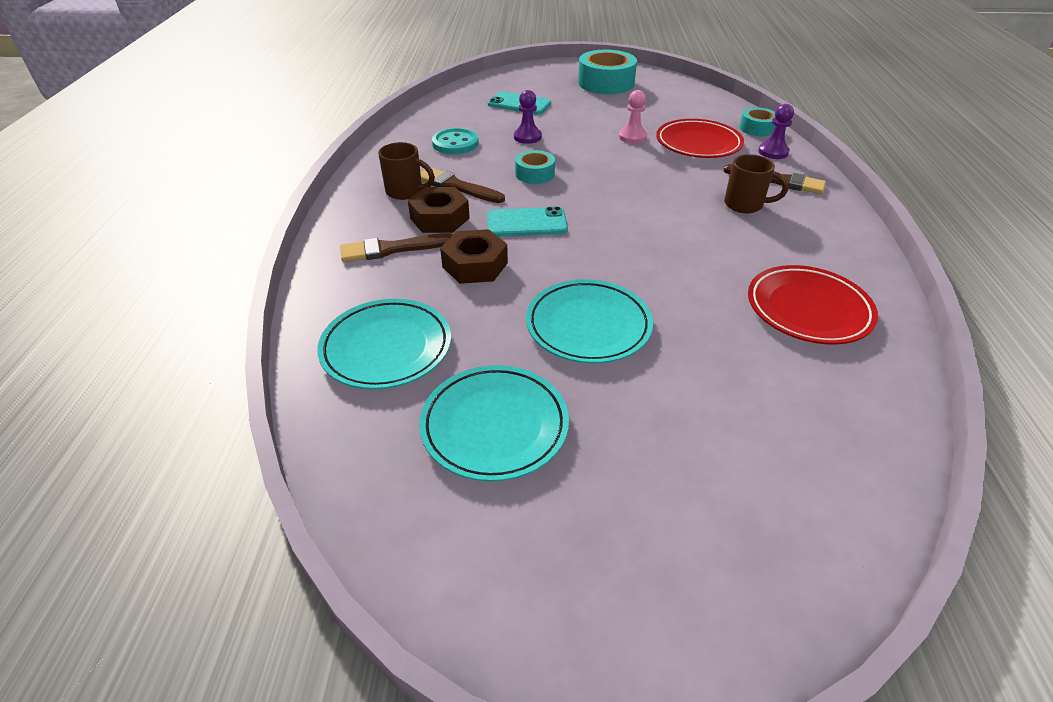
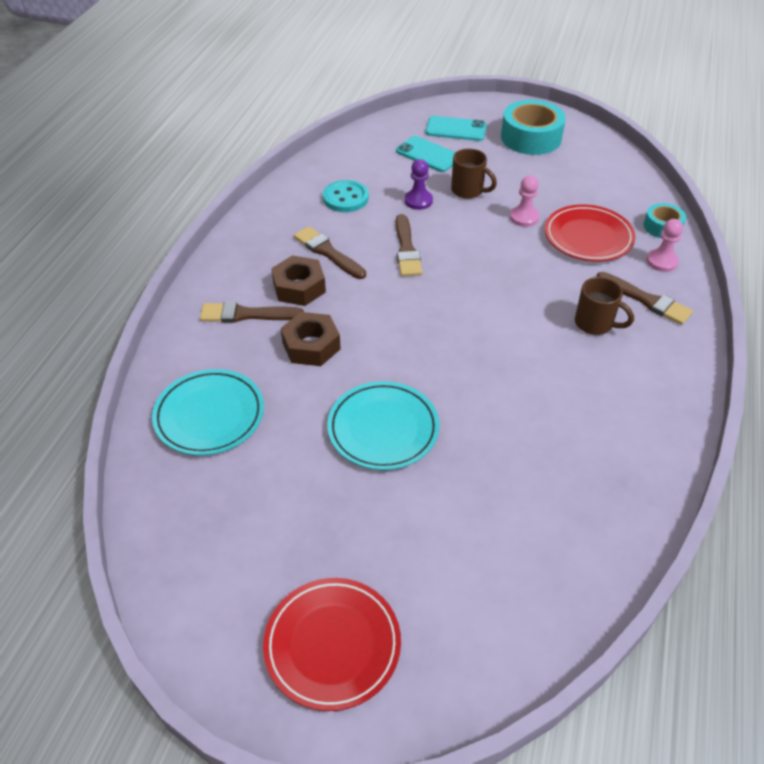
camera: 15 degrees right, 5 degrees up
(405, 192) = (279, 251): brown mug -> brown mug (468, 191)
(494, 426) = (268, 506): turquoise plate -> none
(526, 223) = (375, 307): turquoise phone -> turquoise phone (456, 129)
(535, 174) = (406, 249): turquoise tape -> brown brush
(773, 152) = (662, 261): purple pawn -> pink pawn
(808, 309) = (590, 453): red plate -> red plate (332, 645)

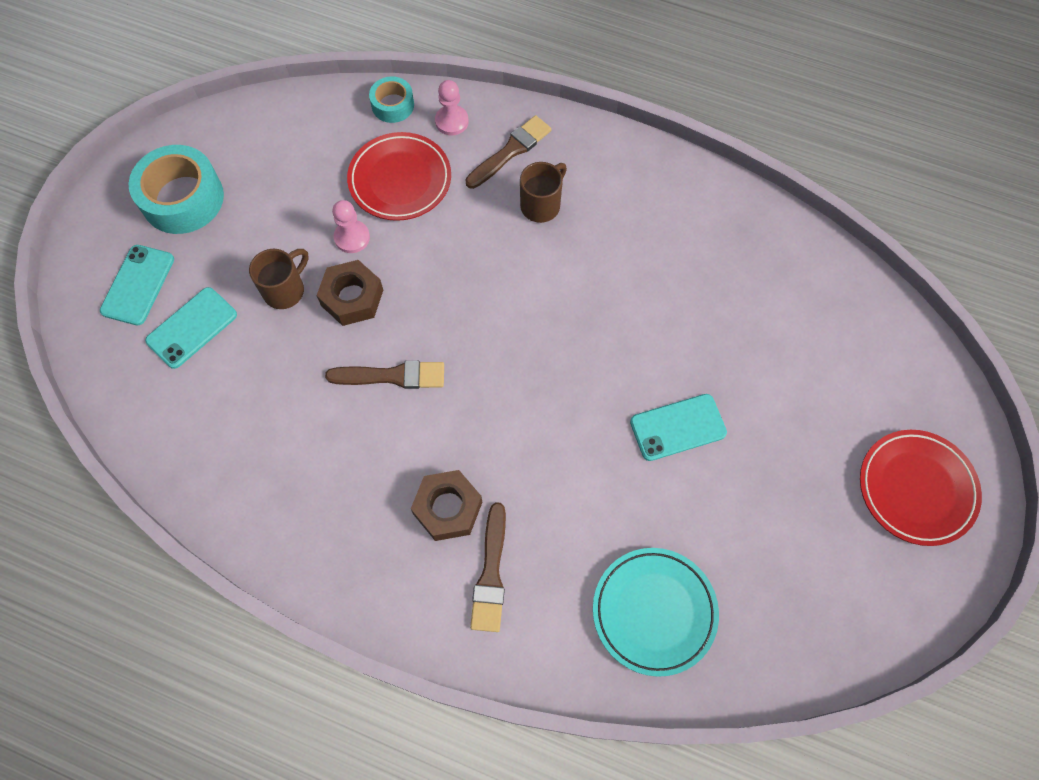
camera: 85 degrees left, 20 degrees up
(311, 346) = (551, 496): brown nut -> brown nut (352, 297)
(328, 252) = (384, 470): brown brush -> none
(345, 198) = (271, 442): turquoise button -> none
(383, 429) = (678, 427): turquoise plate -> turquoise phone
(418, 201) = (295, 351): purple pawn -> none

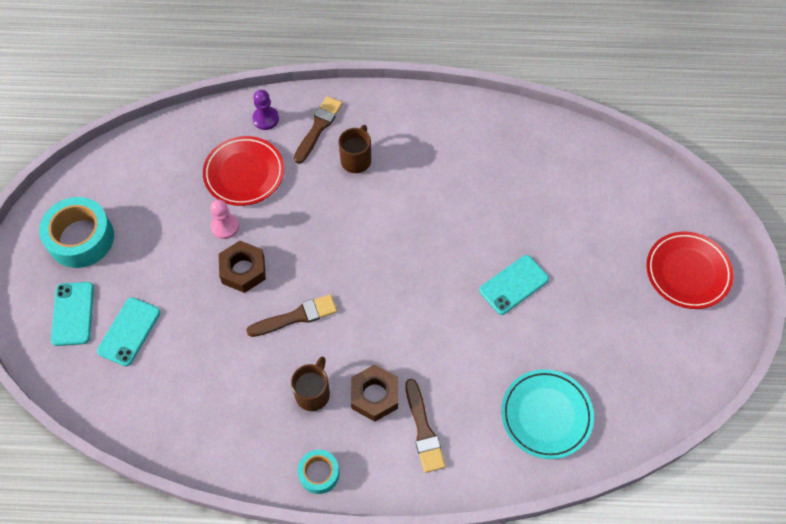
camera: 20 degrees left, 5 degrees down
(285, 290) = (190, 281): brown mug -> brown mug (313, 393)
(393, 105) = (216, 120): turquoise tape -> turquoise tape (319, 473)
(451, 121) = (265, 119): pink pawn -> purple pawn

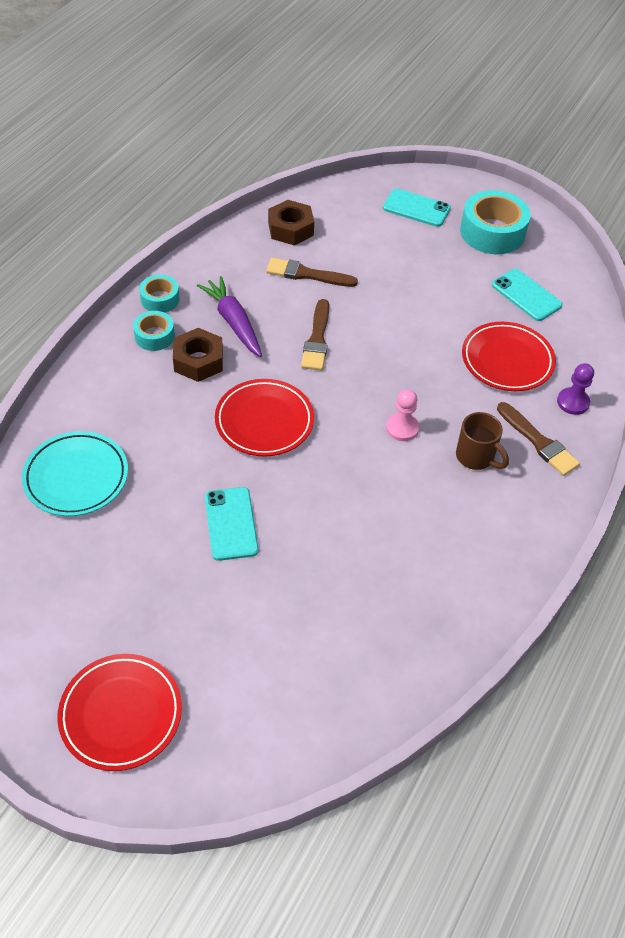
camera: 115 degrees right, 10 degrees down
(129, 331) = (376, 234): turquoise phone -> turquoise phone (526, 295)
(225, 226) = (449, 325): pink pawn -> pink pawn (402, 428)
(243, 270) = (391, 321): brown nut -> brown nut (291, 229)
(313, 393) = (233, 322): brown mug -> purple carrot
(367, 449) = (154, 336): none -> turquoise tape
(408, 311) = (264, 421): none -> red plate
(423, 430) = (140, 380): brown brush -> brown brush (307, 274)

